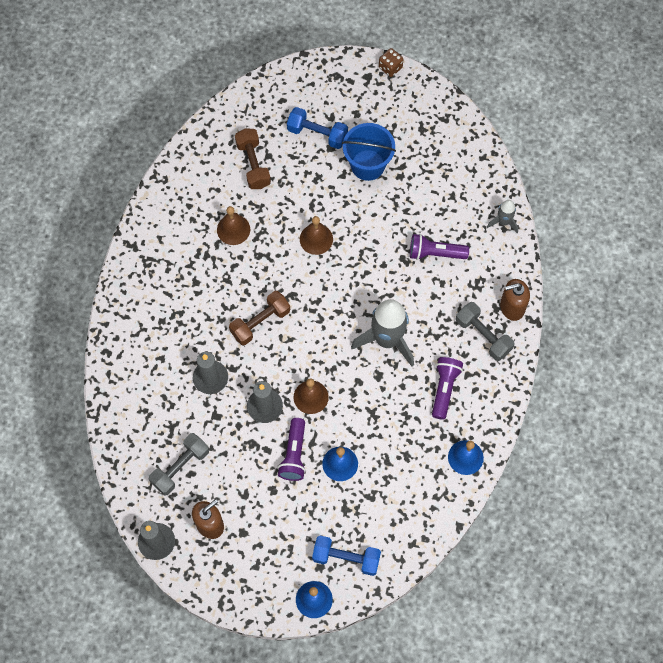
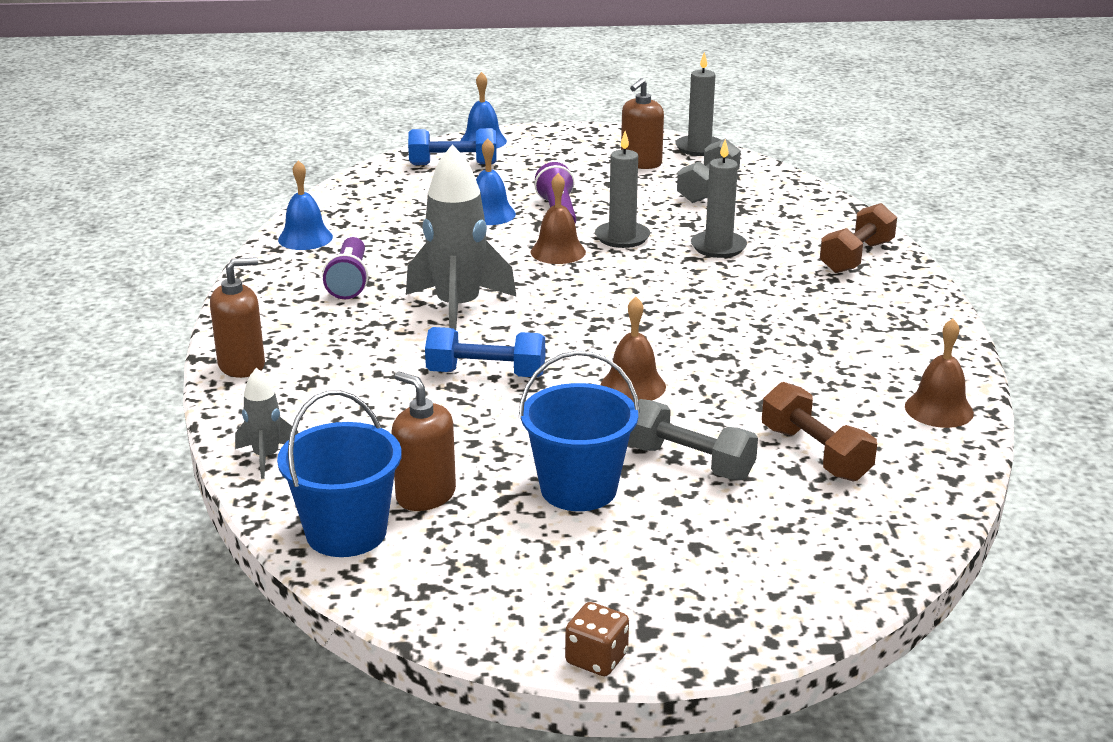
camera: 165 degrees right, 40 degrees down
(233, 229) = (791, 375): brown bell -> brown bell (939, 409)
(260, 322) = (676, 297): brown dumbbell -> brown dumbbell (856, 257)
(317, 134) = (711, 516): blue dumbbell -> blue dumbbell (486, 374)
(435, 176) = (425, 495): none -> brown soap dispenser
(435, 253) = (399, 402): purple flashlight -> none
(473, 159) = (346, 533): none -> blue bucket
(483, 335) = (292, 333): grey dumbbell -> grey dumbbell (689, 462)

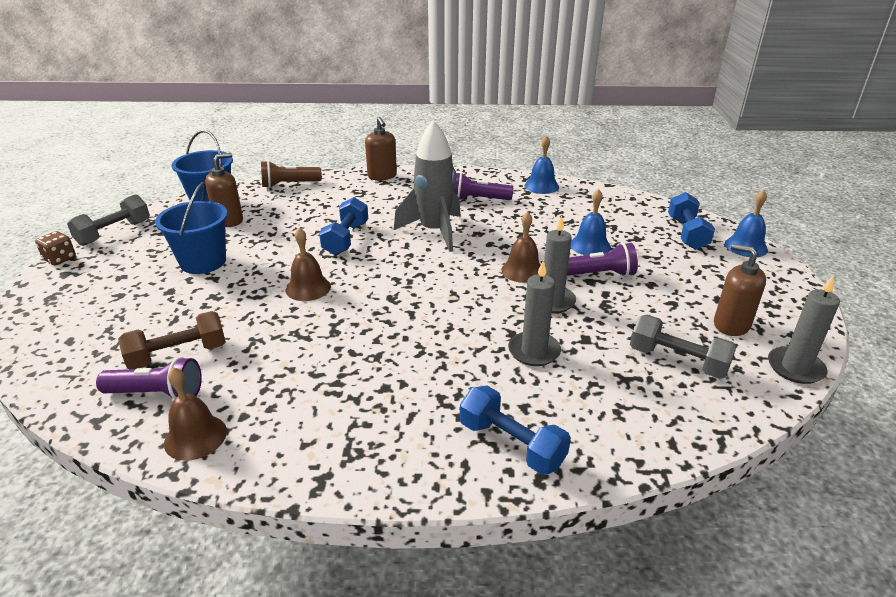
camera: 95 degrees right, 5 degrees up
(266, 457) = (289, 184): grey rocket -> brown flashlight
(689, 462) = (204, 301): grey dumbbell -> grey dumbbell (114, 233)
(856, 257) = (511, 444): brown dumbbell -> blue dumbbell
(890, 450) = (157, 393): none -> purple flashlight

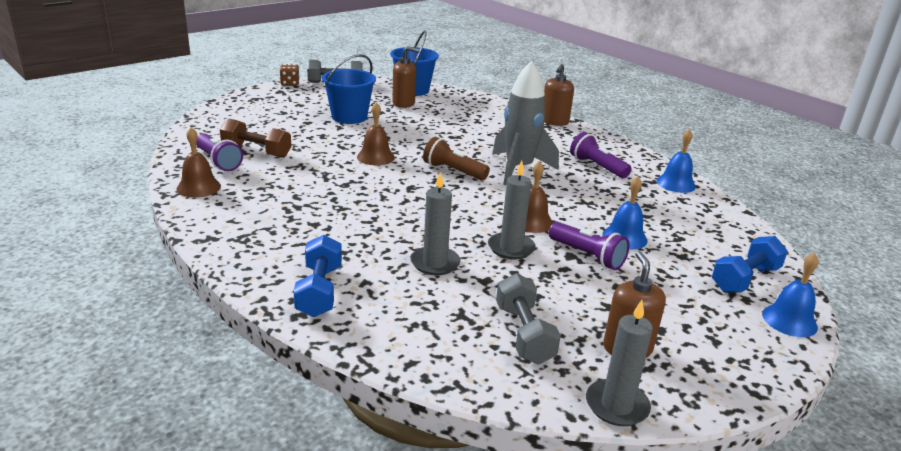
camera: 45 degrees right, 5 degrees down
(289, 184) = (479, 100): brown flashlight -> brown flashlight (453, 171)
(346, 239) = (451, 144): blue dumbbell -> none

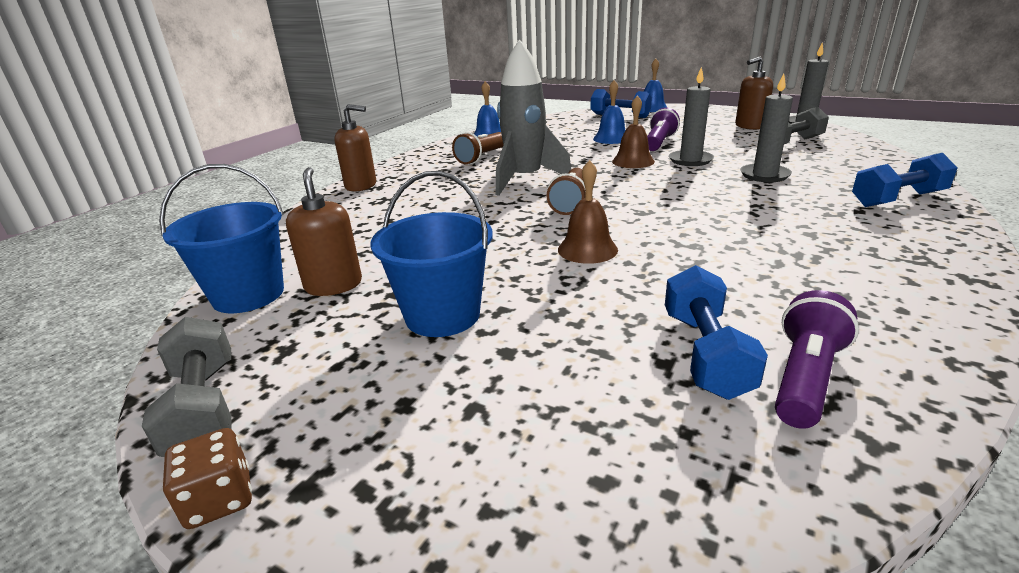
camera: 105 degrees left, 0 degrees up
(198, 187) = (909, 350): brown bell -> none
(256, 151) = (705, 353): brown dumbbell -> blue dumbbell
(597, 167) = (481, 157): purple flashlight -> brown flashlight

